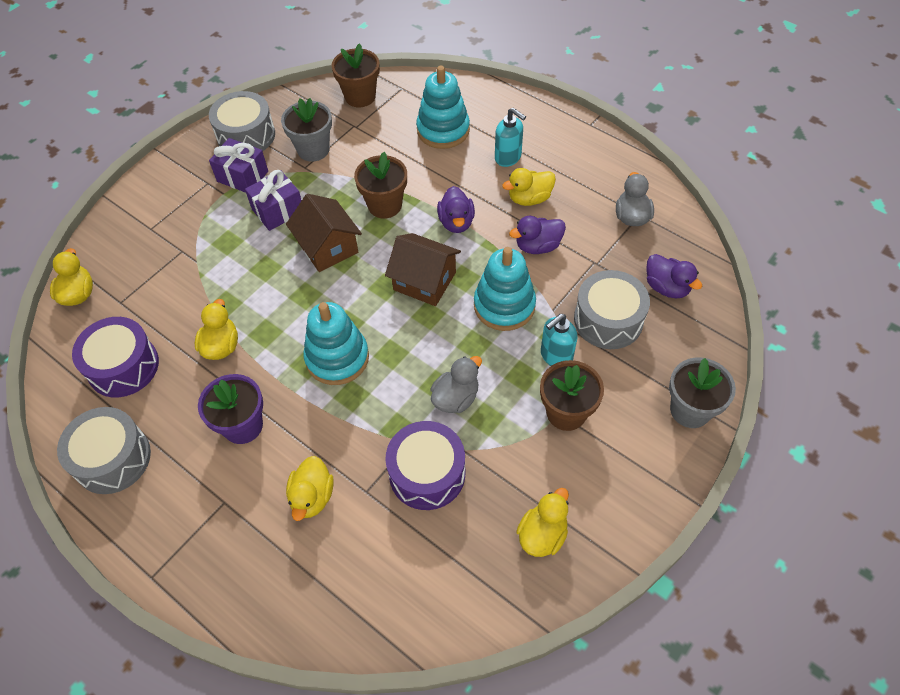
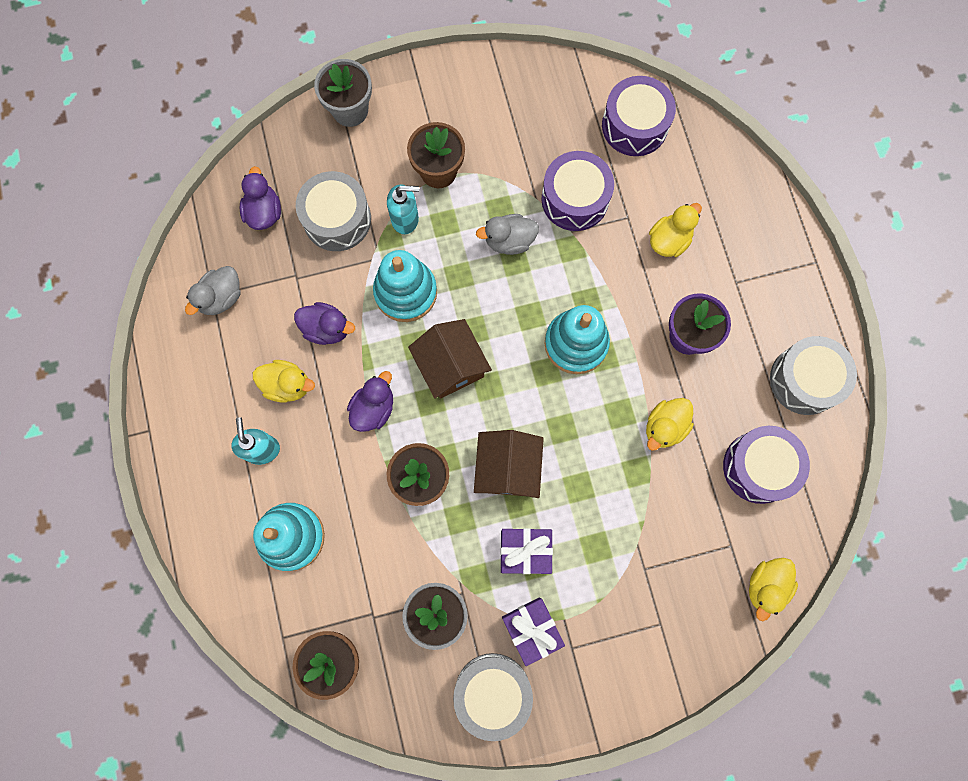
camera: 145 degrees left, 20 degrees up
(423, 589) = (634, 125): none -> purple drum
(542, 534) = (529, 104): yellow duck -> none

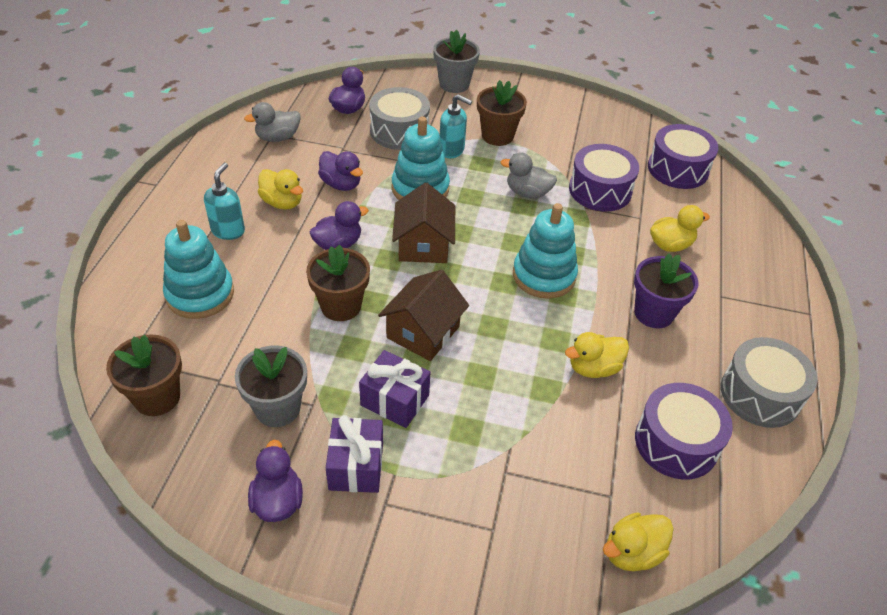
camera: 25 degrees right, 30 degrees down
(492, 692) = (277, 501): grey drum -> purple duck

